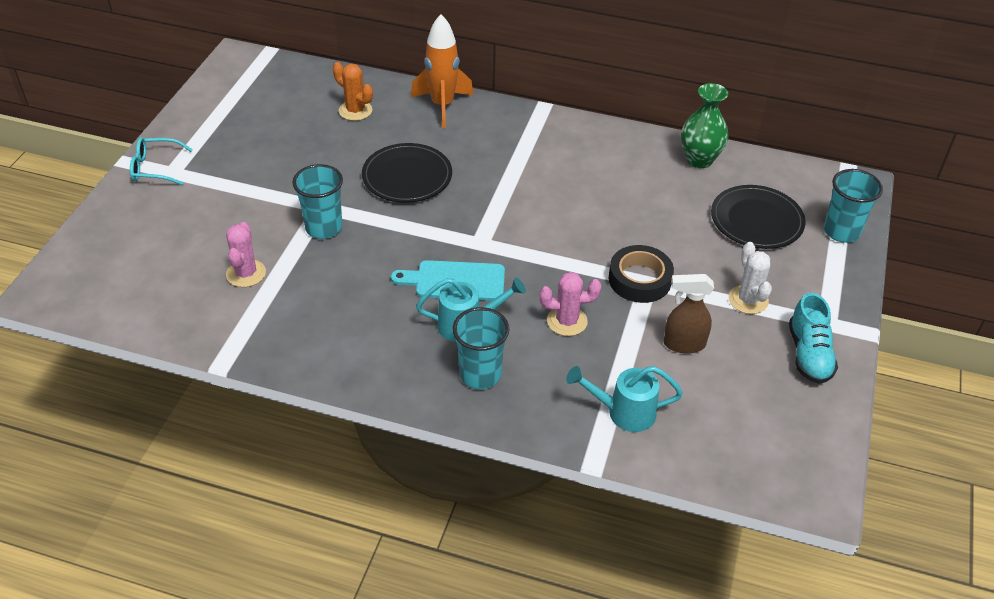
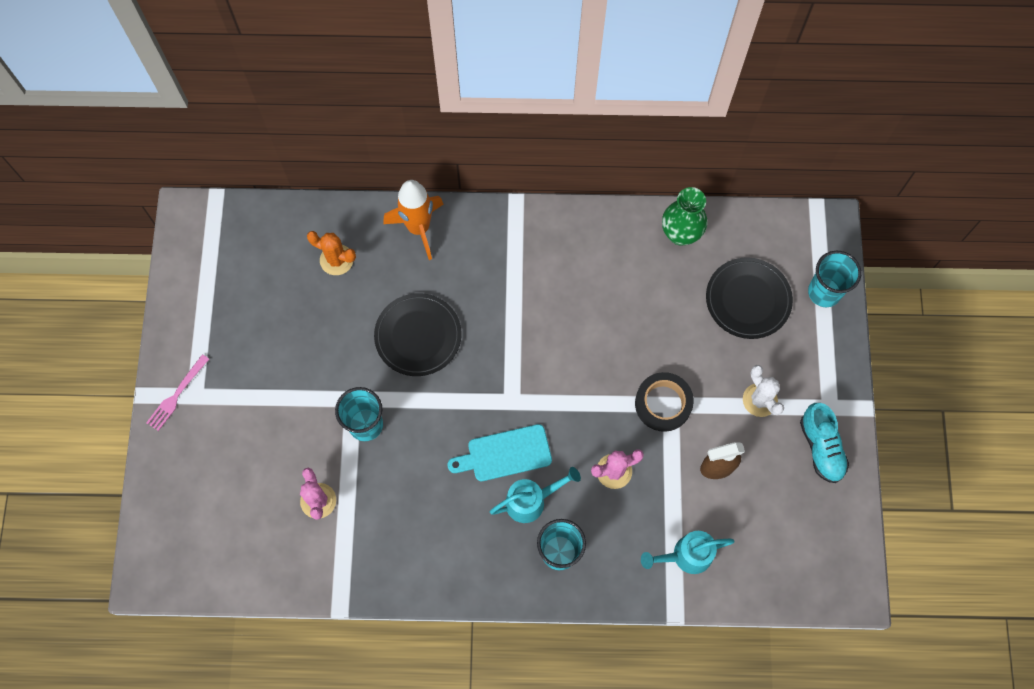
camera: 15 degrees left, 25 degrees up
(155, 168) = (176, 395): turquoise glasses -> pink fork

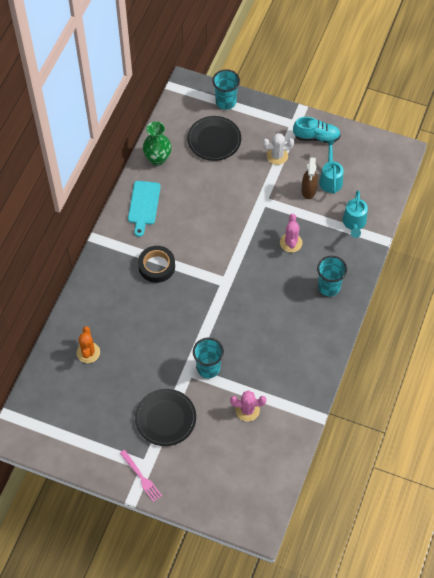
camera: 70 degrees left, 10 degrees down
(336, 260) = (88, 352): orange cactus -> orange cactus turned 45 degrees counterclockwise
(418, 228) = (88, 298): orange rocket -> none
(418, 336) = (161, 320): black plate -> black plate (165, 418)
(505, 454) = (258, 296): turquoise cutting board -> turquoise cutting board (143, 205)
(531, 501) = (292, 292): turquoise watering can -> turquoise watering can (330, 179)
(663, 404) = (260, 204): black tape -> black tape (156, 266)

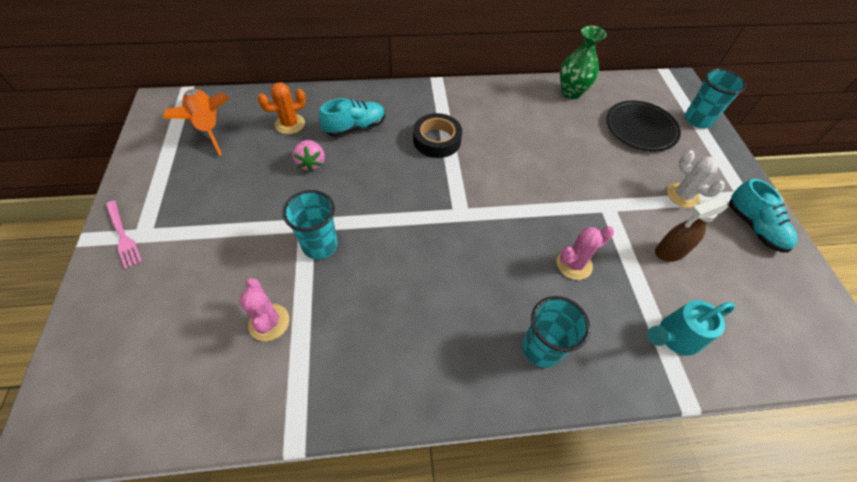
camera: 60 degrees right, 5 degrees down
(61, 407) = (208, 127): none -> orange rocket
(115, 312) = (355, 127): none -> turquoise shoe
(136, 351) = (311, 163): none -> pink strawberry
(141, 477) = (123, 236): pink fork -> pink fork turned 60 degrees counterclockwise
(143, 205) = (505, 102): turquoise cutting board -> none
(165, 418) = (223, 228): black plate -> none
(330, 179) = (712, 272): turquoise watering can -> none

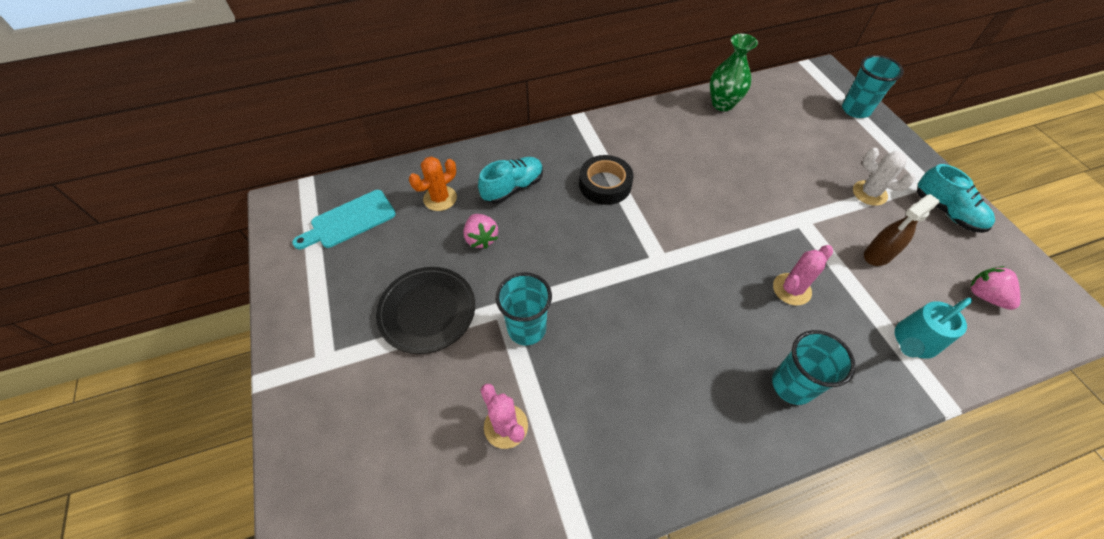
camera: 10 degrees left, 0 degrees up
(123, 236) = (303, 368): pink fork -> none
(208, 127) = (349, 220): orange rocket -> turquoise cutting board
(640, 128) = (804, 129): black plate -> black plate (427, 311)
(764, 311) = (984, 296): none -> pink strawberry

